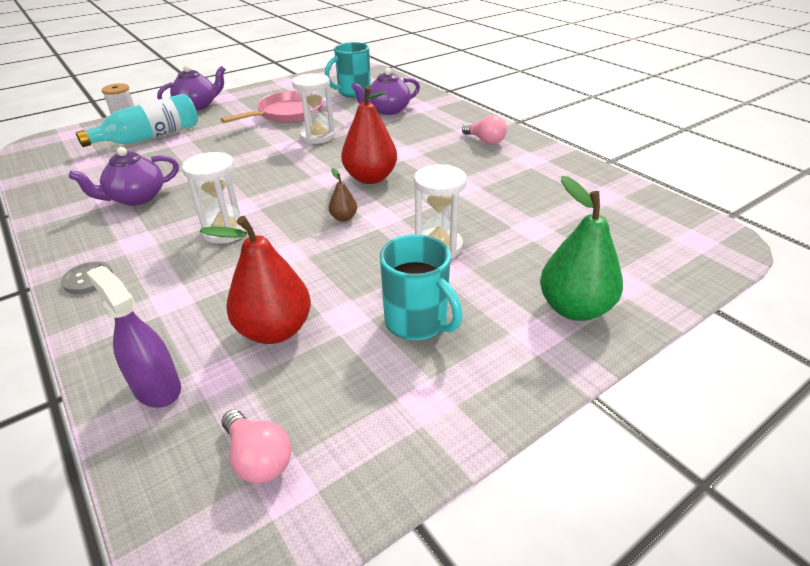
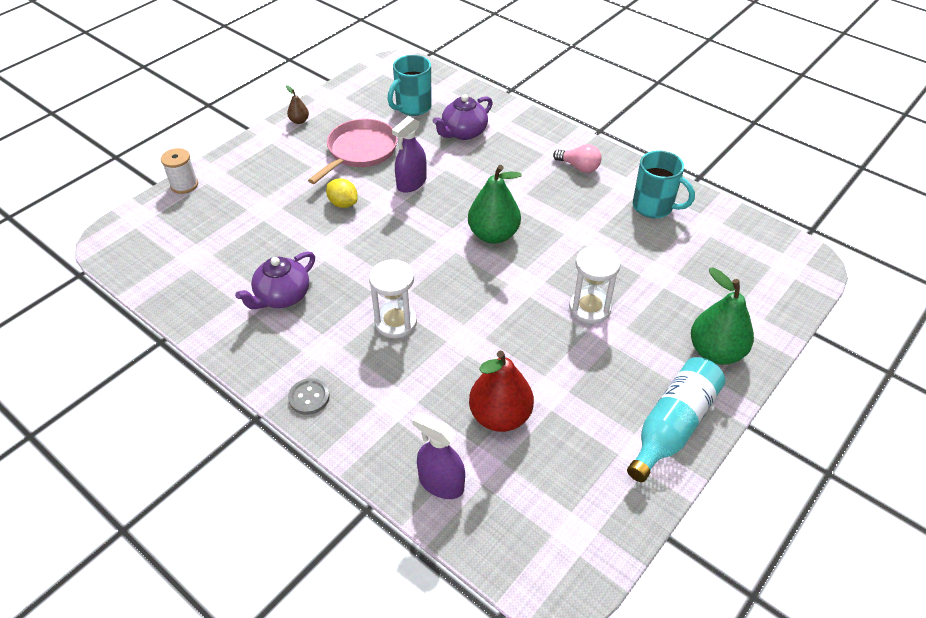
camera: 15 degrees left, 10 degrees up
(150, 137) = (233, 209): turquoise bottle -> turquoise bottle (673, 426)
(197, 106) = (251, 151): purple teapot -> none
(246, 143) = (343, 203): none -> yellow lemon
(258, 458) = (547, 519): pink light bulb -> none
(317, 136) = (411, 183): white hourglass -> purple spray bottle
(343, 218) = (494, 289): brown pear -> brown pear (299, 121)
(370, 178) = (493, 235): red pear -> green pear
(417, 323) = (605, 387): turquoise mug -> turquoise mug (654, 207)

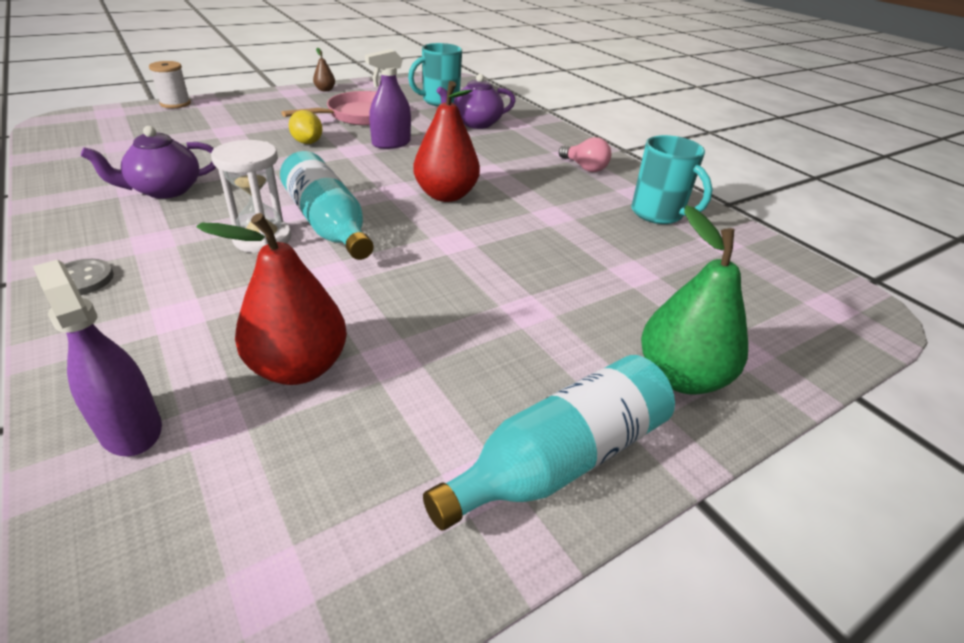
camera: 15 degrees right, 10 degrees down
(430, 293) = (328, 224): none -> turquoise bottle
(493, 235) = (446, 195): green pear -> red pear
(589, 308) = (517, 283): white hourglass -> none

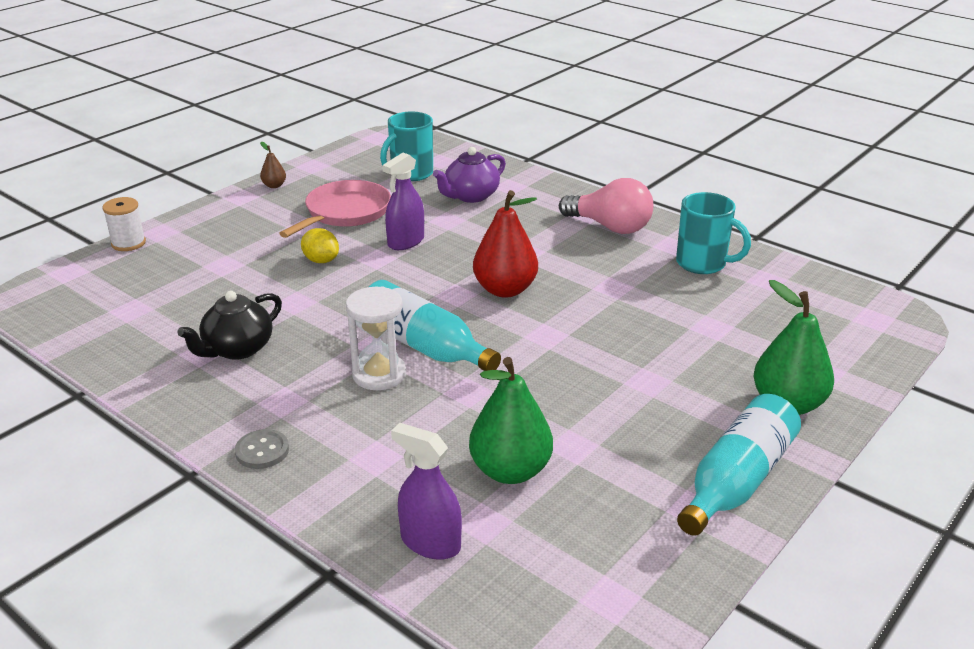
camera: 15 degrees left, 5 degrees down
(165, 190) = (237, 349): purple teapot -> black teapot
(298, 367) = (510, 471): red pear -> green pear
(584, 167) = (610, 227): pink light bulb -> pink light bulb, size x1.63

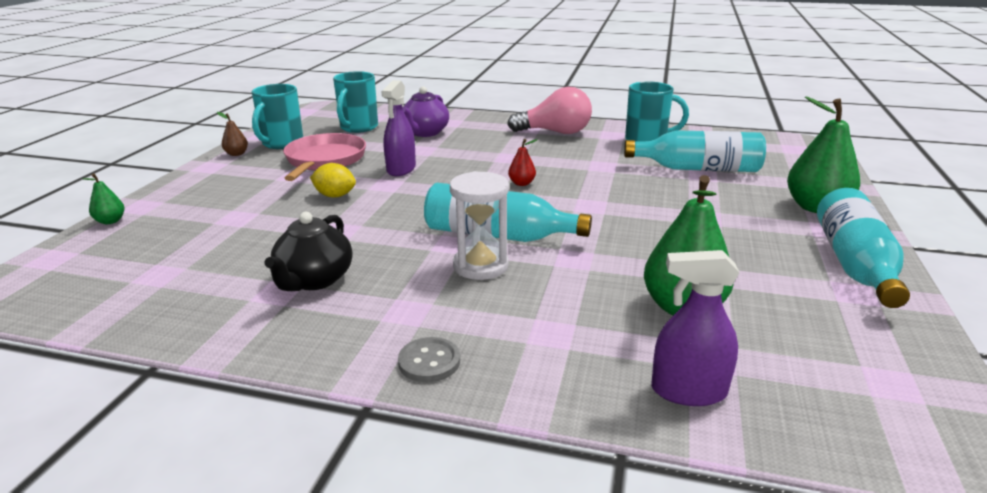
camera: 25 degrees left, 5 degrees down
(128, 243) = (110, 221): white spool -> green pear
(323, 180) = (282, 143): none -> turquoise mug
(505, 290) = (522, 183): red pear -> red pear, size x0.46
(715, 318) = (698, 169): none -> turquoise bottle

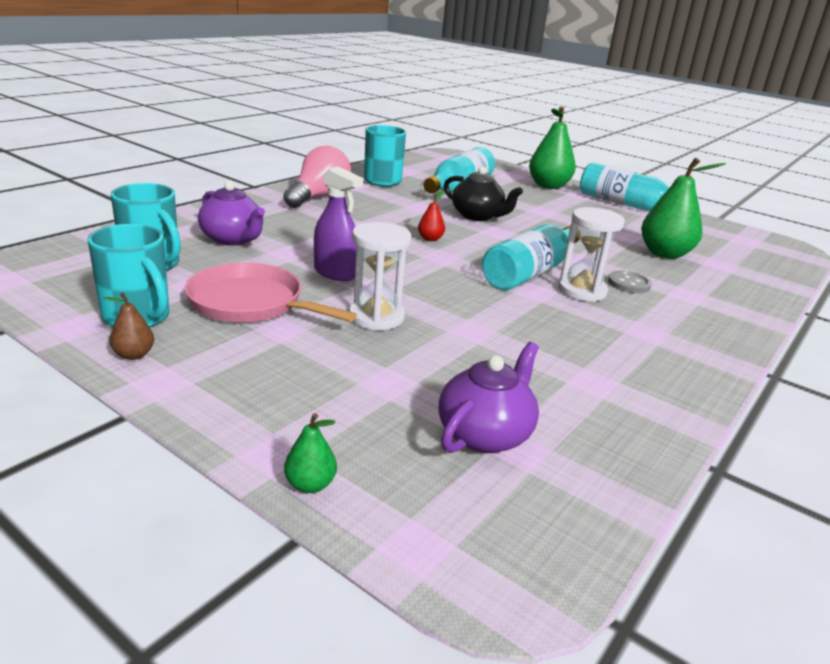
camera: 70 degrees left, 0 degrees up
(175, 259) = (485, 434): none -> purple teapot
(314, 280) = (576, 360): black teapot -> black teapot (477, 216)
(335, 196) = (376, 317): yellow lemon -> white hourglass
(429, 362) = (720, 339): grey button -> grey button (629, 284)
(688, 391) = (754, 279): purple spray bottle -> none

